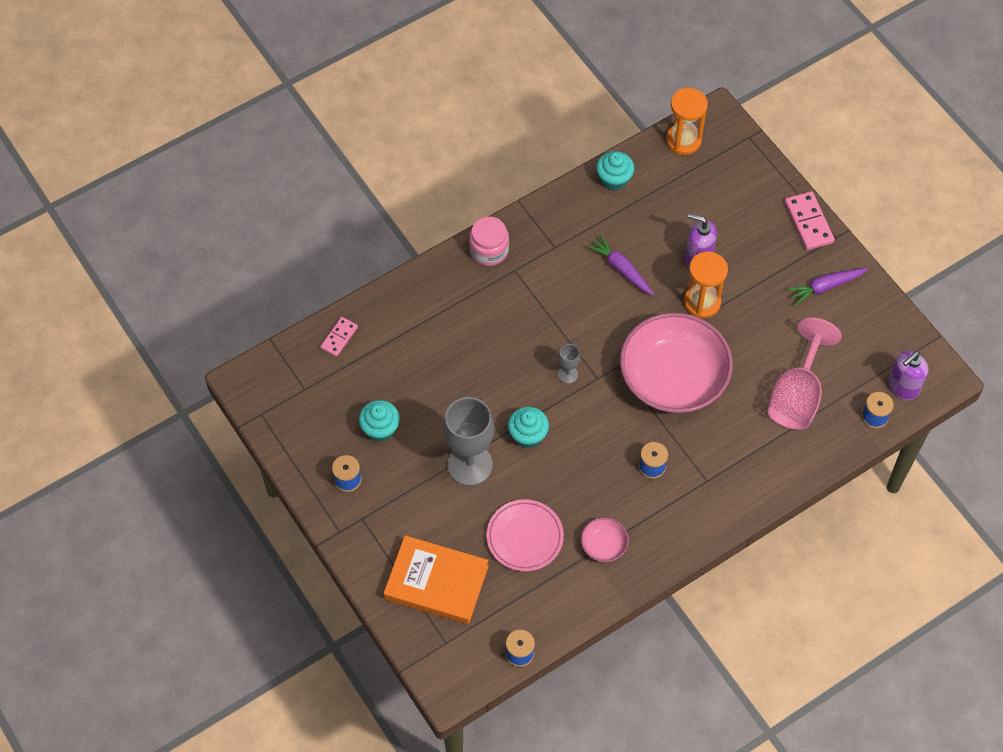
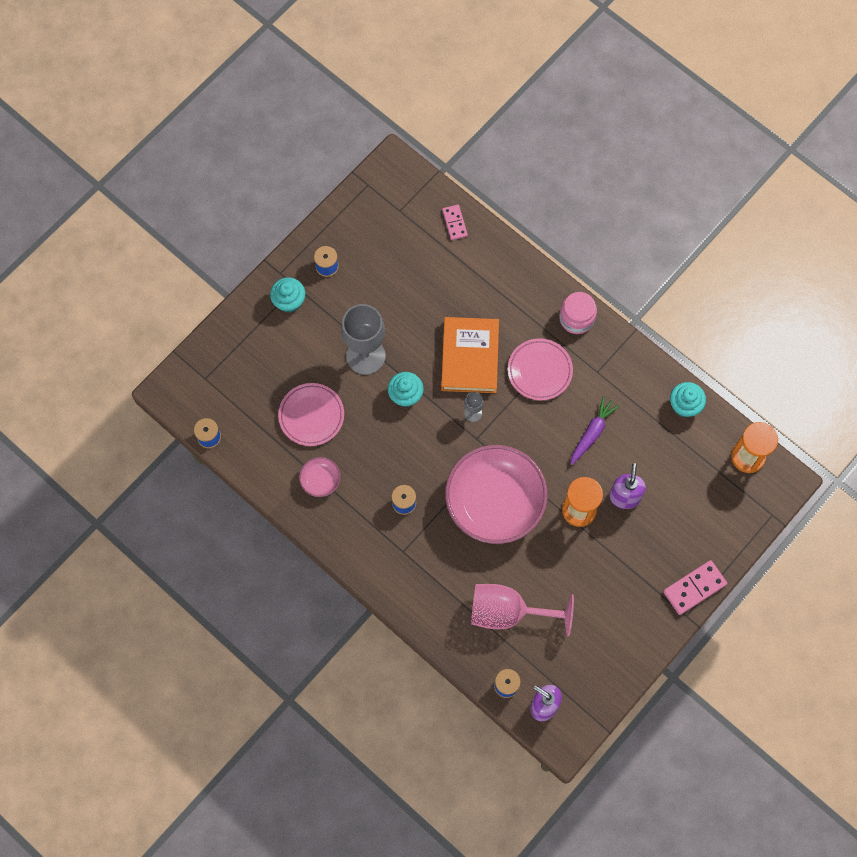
camera: 75 degrees right, 10 degrees up
(339, 338) = (454, 223): pink domino -> pink domino turned 60 degrees clockwise
(380, 429) = (379, 278): turquoise cupcake -> turquoise cupcake (289, 301)
(436, 582) = (254, 358): orange book -> orange book (470, 357)
(538, 299) = (539, 371): none -> pink plate
(825, 287) = (628, 616): purple carrot -> none

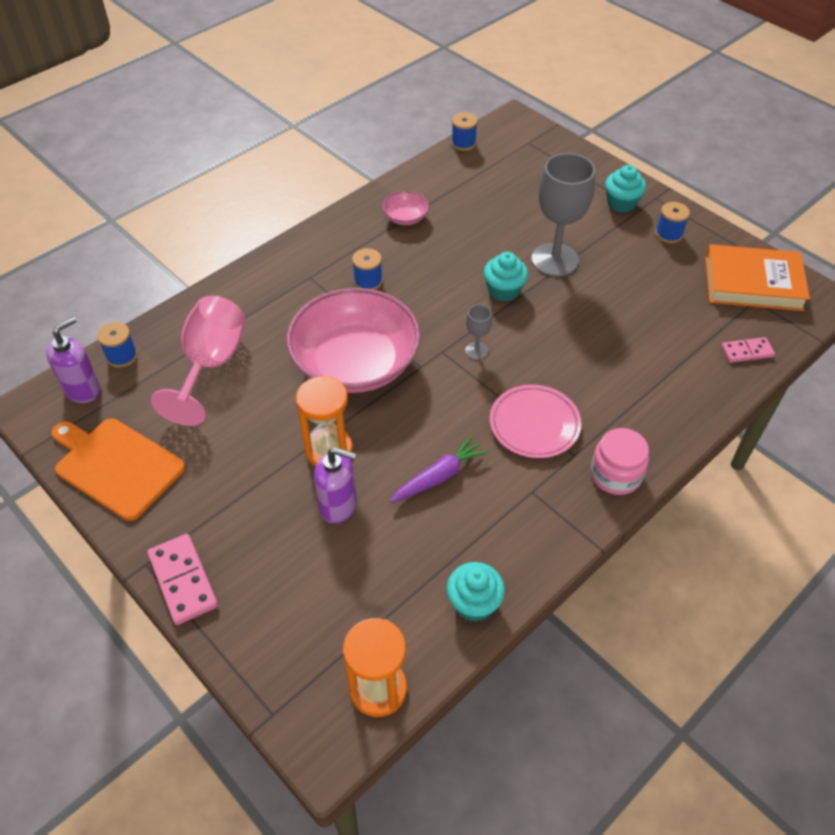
camera: 95 degrees right, 20 degrees down
(311, 416) = (482, 214): pink plate -> none
(470, 357) = (554, 353): orange book -> orange book (753, 283)
(592, 432) = (439, 476): purple carrot -> purple carrot turned 75 degrees counterclockwise
(611, 658) = (116, 466): none -> orange cutting board

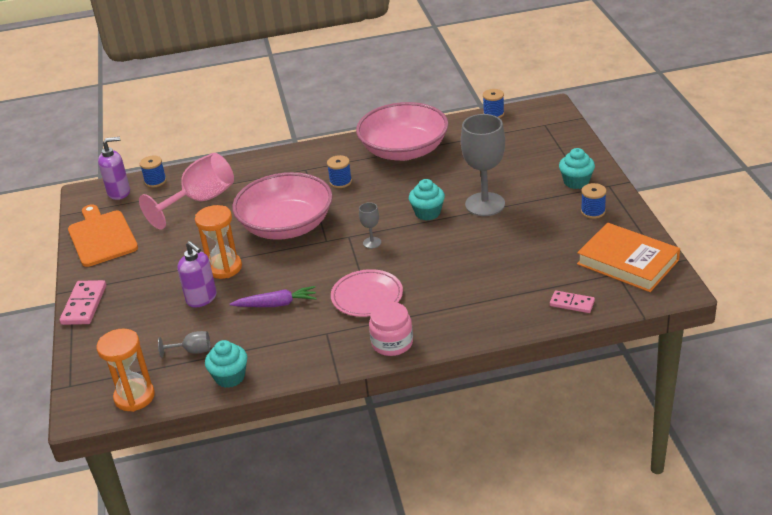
camera: 35 degrees right, 15 degrees down
(394, 586) = (192, 351): none -> grey goblet
(405, 217) = (404, 150): pink bowl -> pink bowl, size x2.44

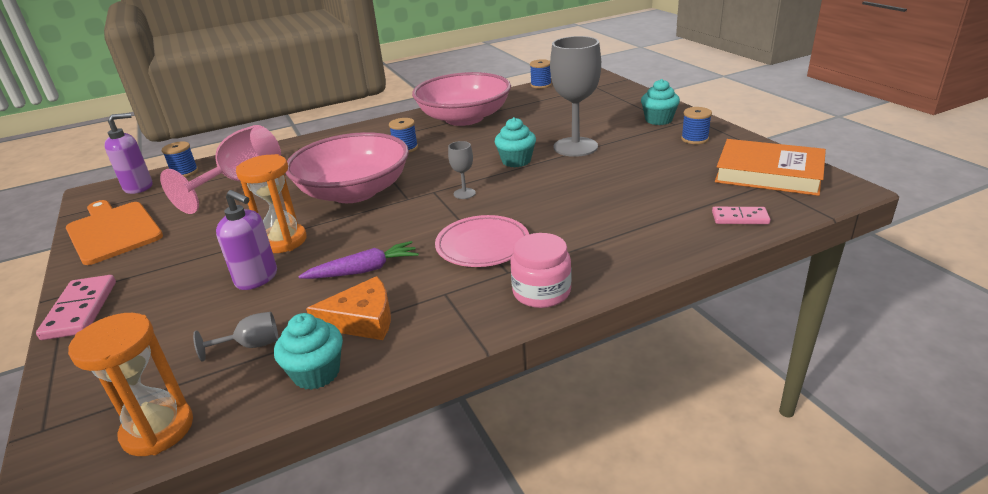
camera: 15 degrees left, 5 degrees down
(266, 344) = (362, 320): none -> orange cheese

